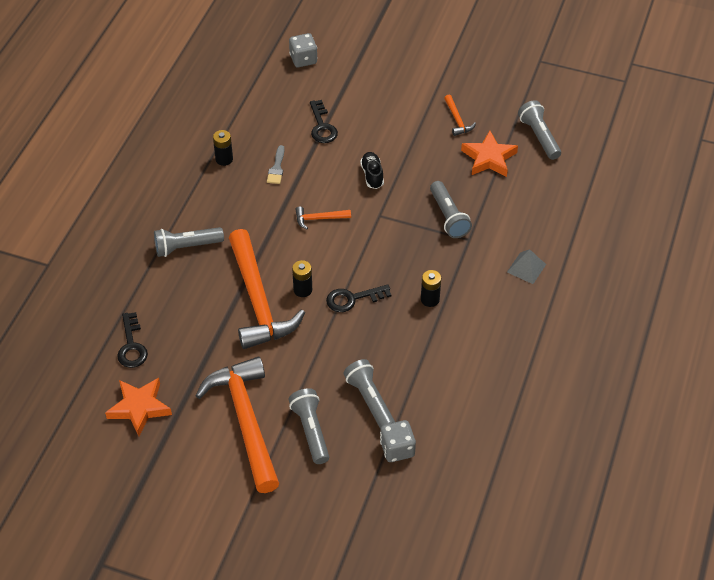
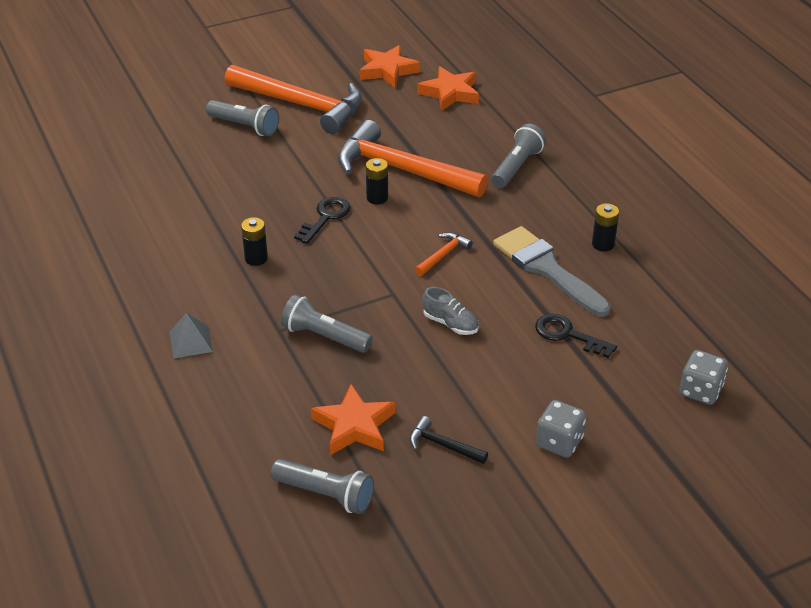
camera: 135 degrees right, 10 degrees down
(131, 346) = (450, 93): black key -> orange star
(277, 168) = (546, 269): grey brush -> grey brush, size x2.17
(370, 400) = (221, 166): grey flashlight -> none
(372, 175) = (450, 323): black shoe -> grey shoe
(397, 449) = (163, 153): grey dice -> grey dice (559, 442)
(457, 120) = (442, 445): orange hammer -> black hammer

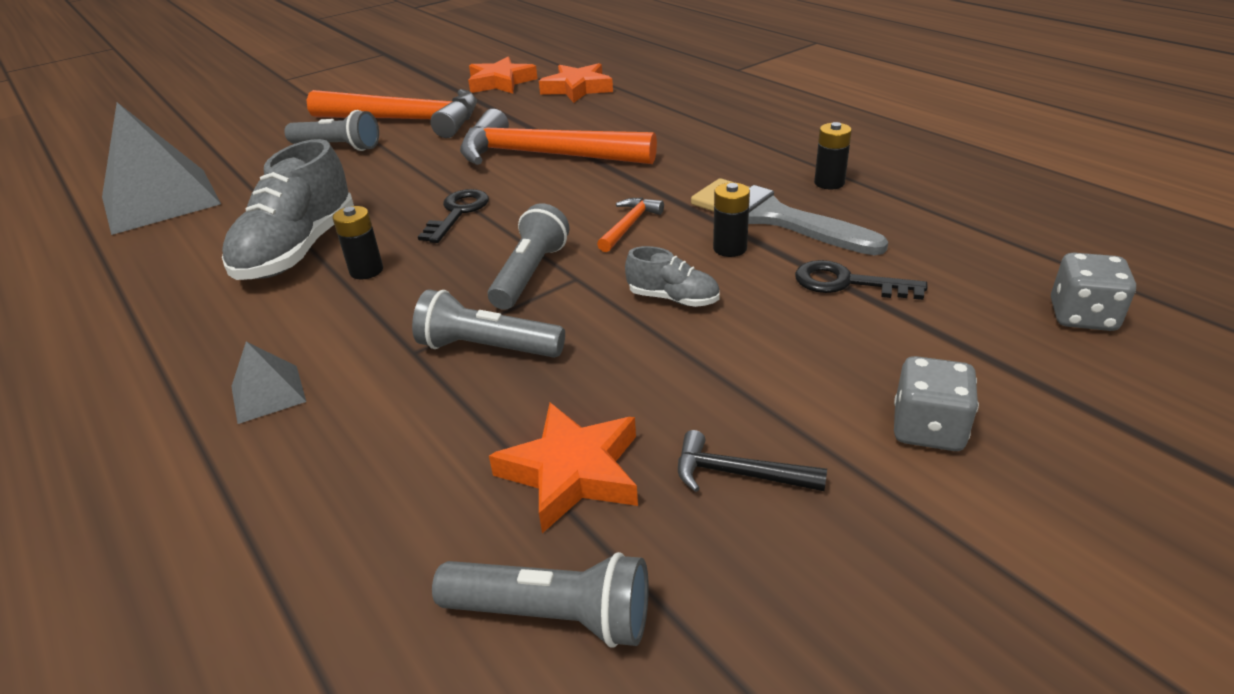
camera: 10 degrees left, 5 degrees down
(113, 159) = (160, 200): none -> grey pyramid
(211, 230) = (298, 250): none -> grey shoe
(377, 198) = (521, 184): black battery -> black battery (730, 248)
(517, 166) = (683, 132): grey flashlight -> grey flashlight (530, 274)

